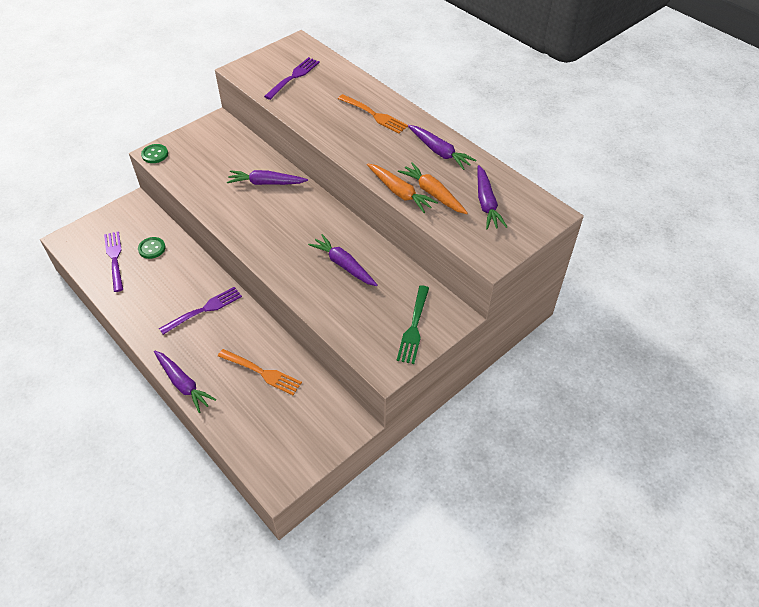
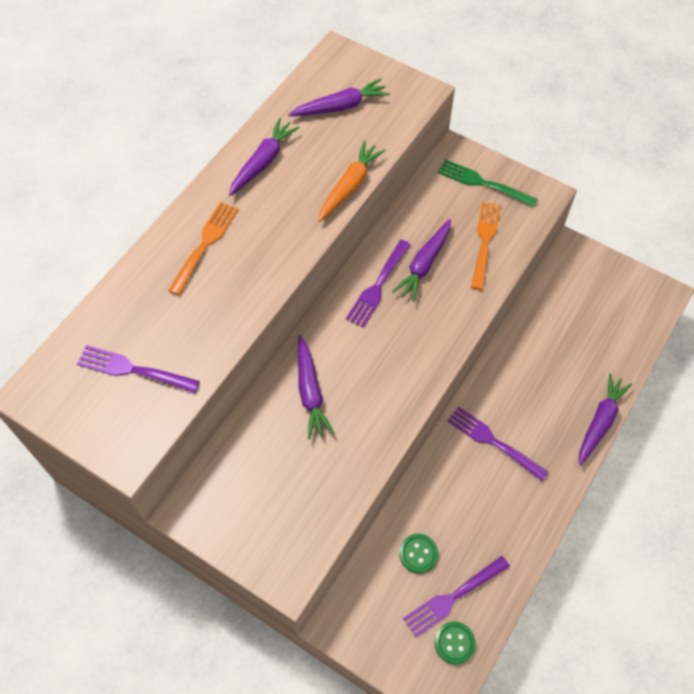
camera: 105 degrees left, 10 degrees up
(155, 154) = (290, 574): green button -> green button (454, 643)
(261, 372) = (551, 349): orange fork -> orange fork (485, 242)
(335, 234) = (378, 285): none -> purple fork
(414, 326) = (483, 183): green fork -> green fork turned 150 degrees counterclockwise
(433, 193) = (340, 155): orange carrot -> none

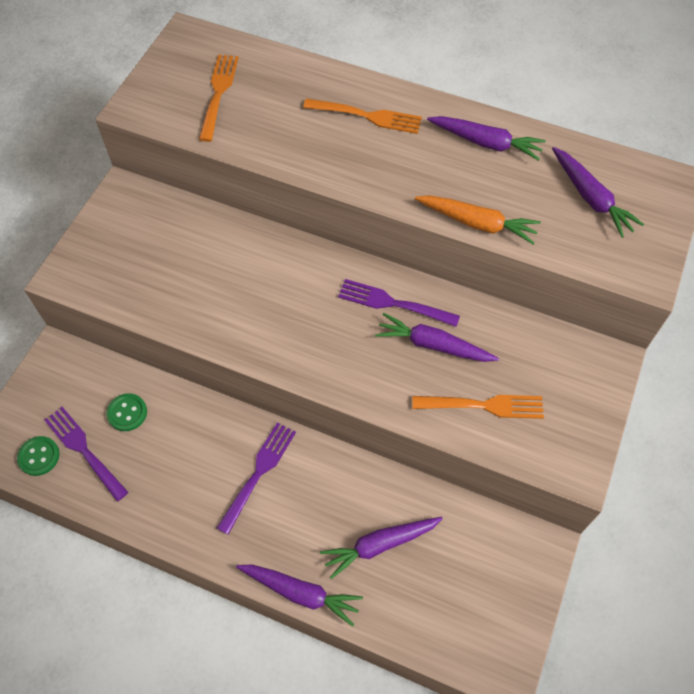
camera: 80 degrees right, 0 degrees up
(134, 370) = (218, 94): purple fork -> orange fork
(310, 392) = (254, 263): purple carrot -> purple carrot (380, 545)
(483, 183) = (572, 396): green fork -> none

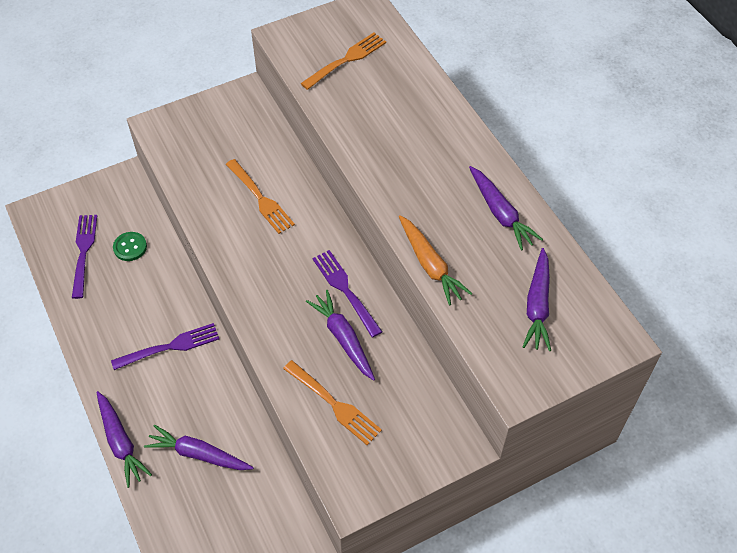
camera: 40 degrees right, 5 degrees down
(39, 456) = (56, 236): green button -> none
(366, 116) = (432, 138): orange fork -> orange fork (260, 198)

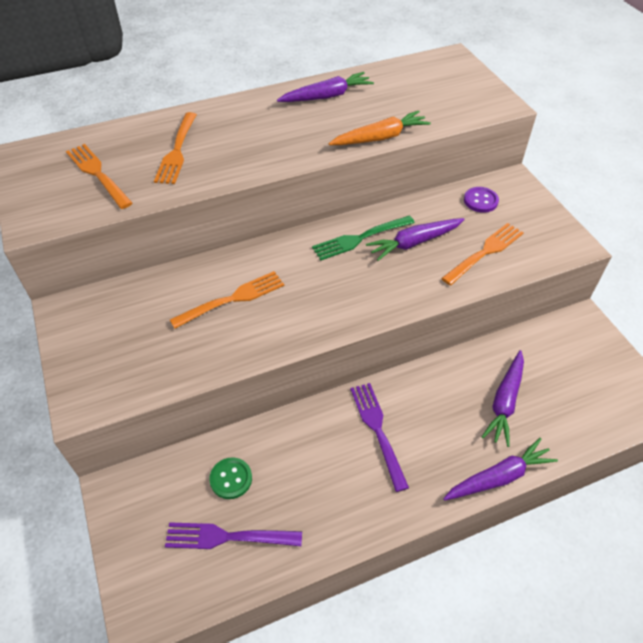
camera: 85 degrees left, 5 degrees down
(346, 290) = (360, 238): purple fork -> green fork
(386, 106) = (177, 150): none -> orange fork
(418, 405) = (480, 201): none -> purple button
(537, 305) = (423, 88): purple carrot -> none

